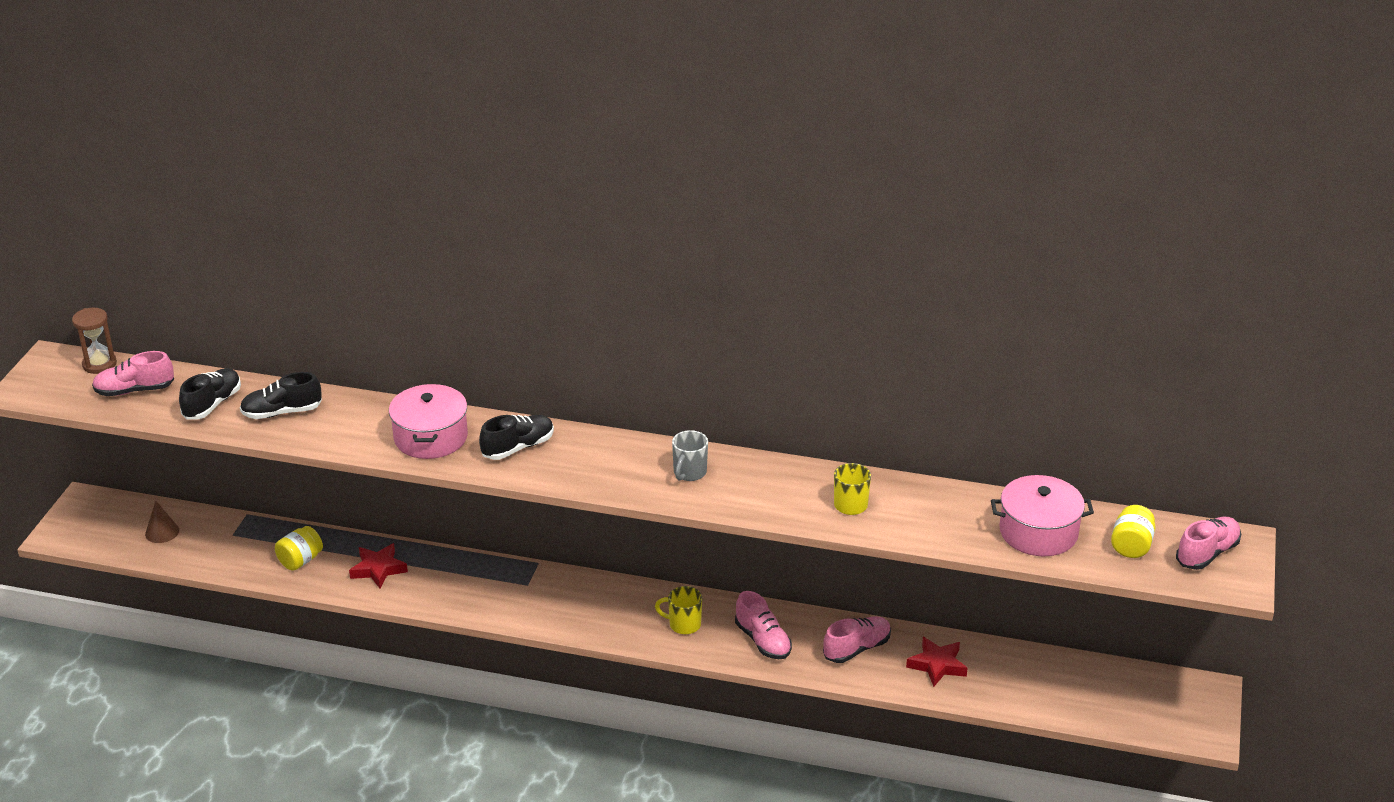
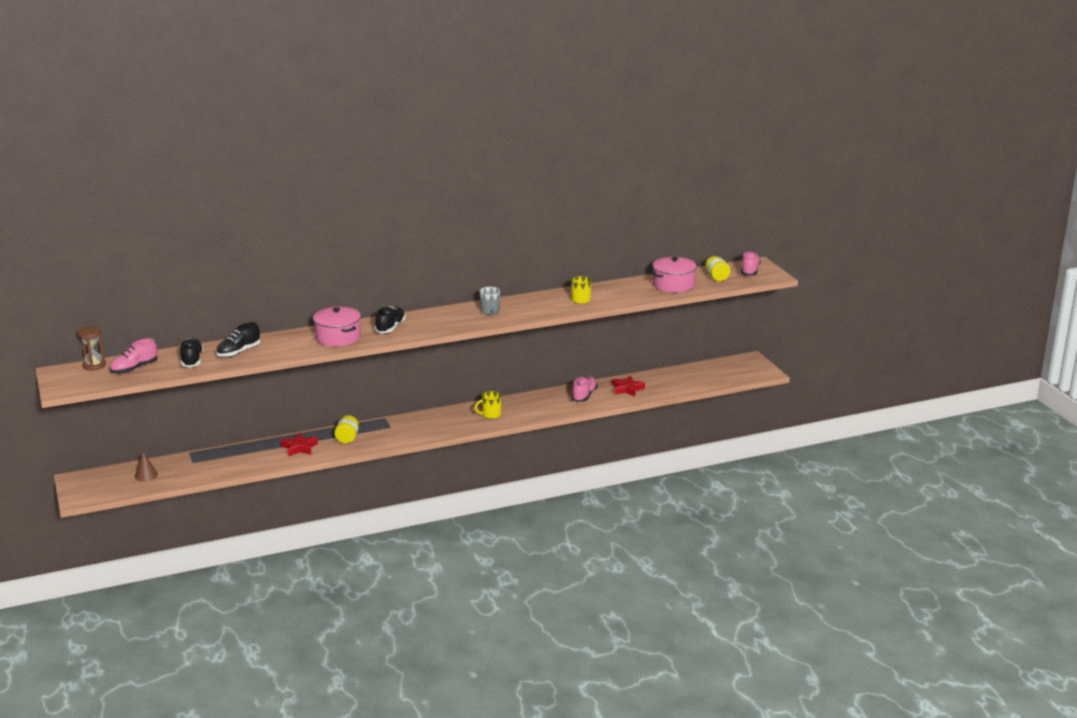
camera: 35 degrees left, 10 degrees down
(300, 560) = (249, 459): yellow jar -> yellow jar (347, 438)
(763, 641) = (536, 407): pink shoe -> none

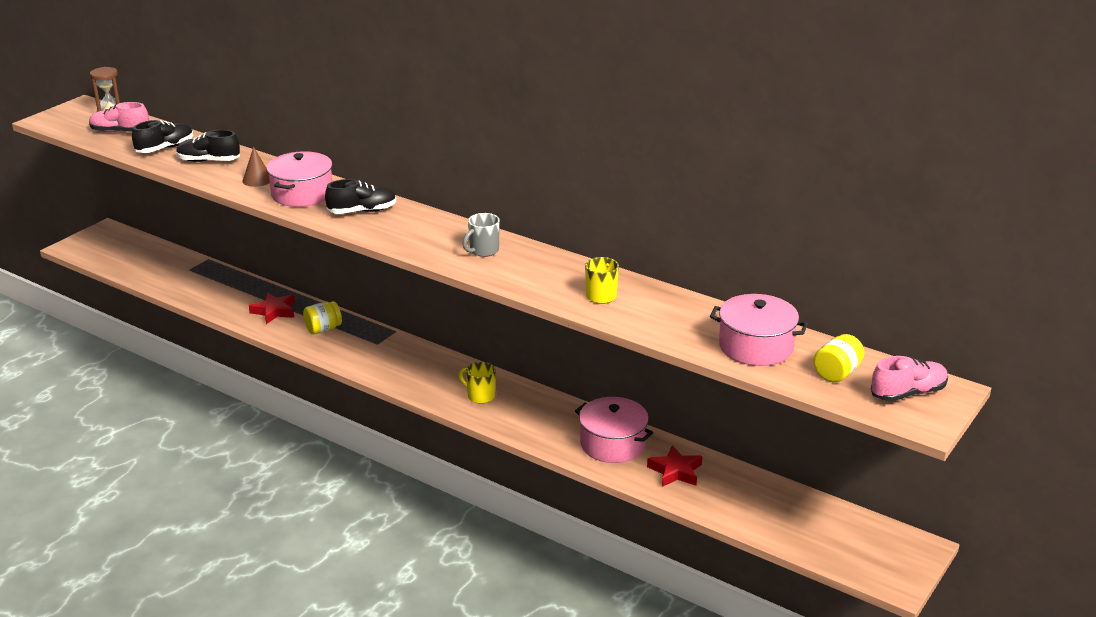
camera: 55 degrees right, 5 degrees up
(146, 475) = (142, 258): brown cone -> brown cone (257, 180)
(584, 396) = (613, 444): pink shoe -> pink pot

